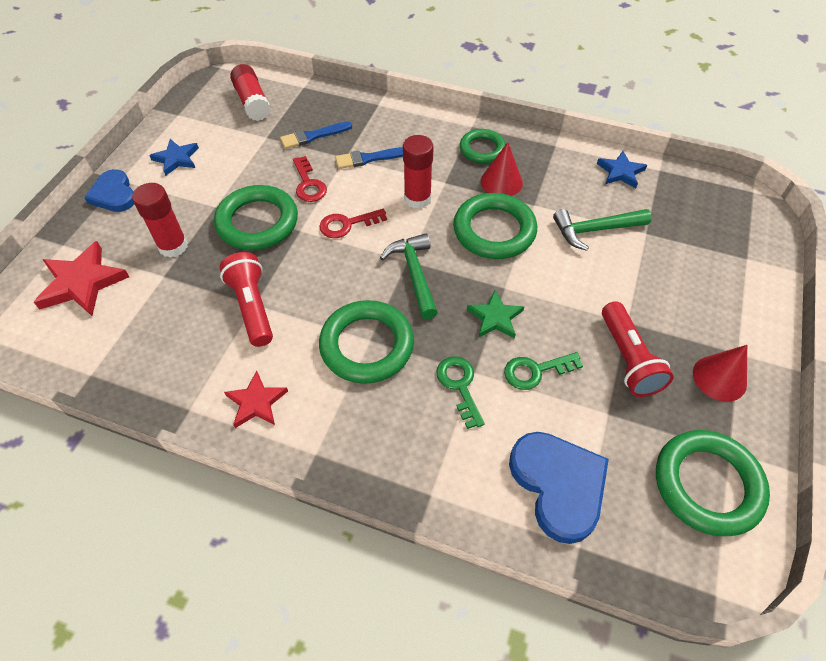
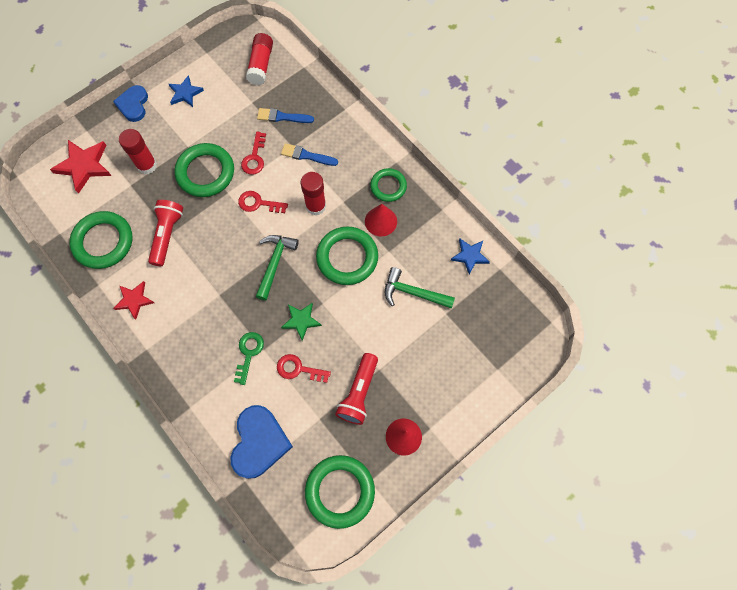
camera: 30 degrees right, 15 degrees up
(367, 345) = (215, 297): green ring -> green ring (103, 242)
(536, 371) = (298, 369): green key -> red key

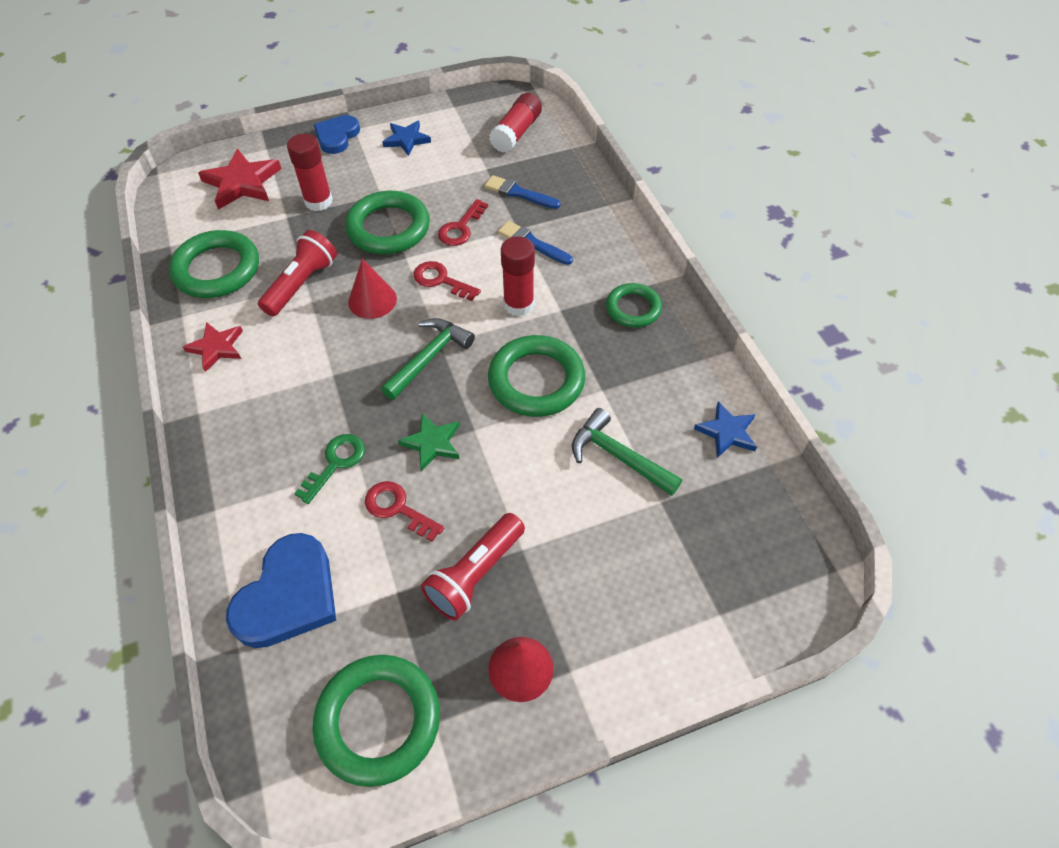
camera: 20 degrees right, 15 degrees down
(381, 221) = (605, 348): red cone -> red cone (372, 300)

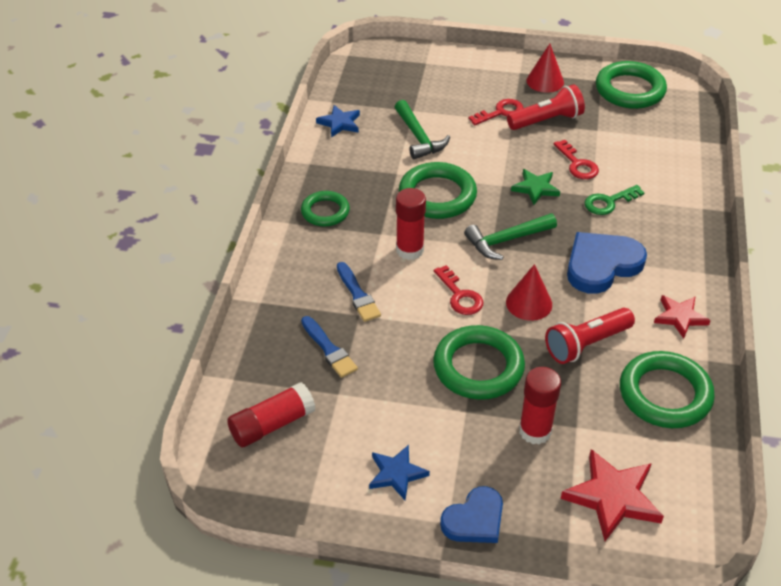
camera: 150 degrees left, 10 degrees down
(288, 595) = (663, 150): blue heart -> blue heart (601, 265)
(461, 228) = (410, 337): red key -> red key (500, 112)

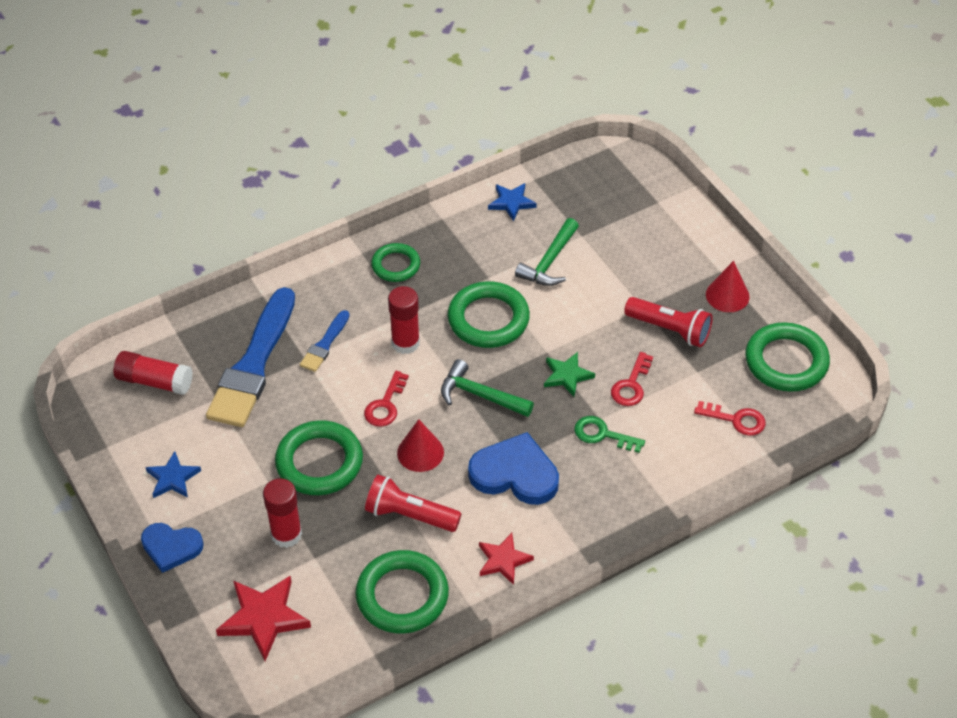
camera: 50 degrees right, 5 degrees up
(329, 349) = (253, 365): blue brush -> blue brush, size x2.15
(500, 112) = (645, 292): red key -> red key (736, 420)

